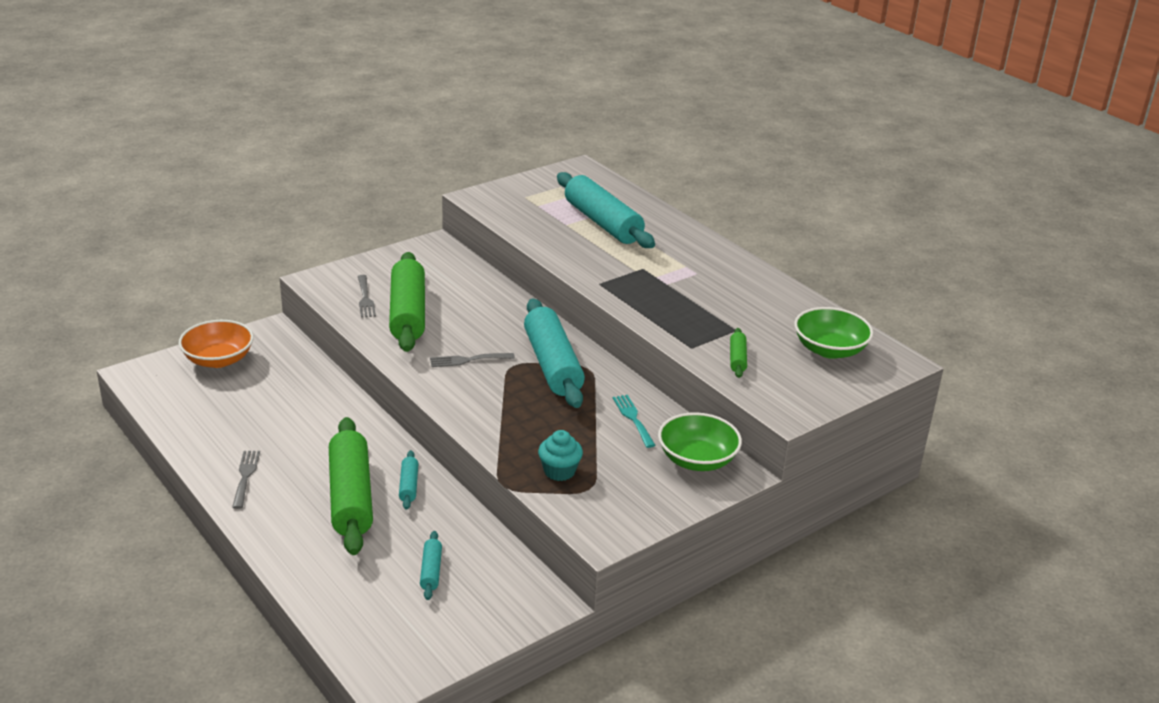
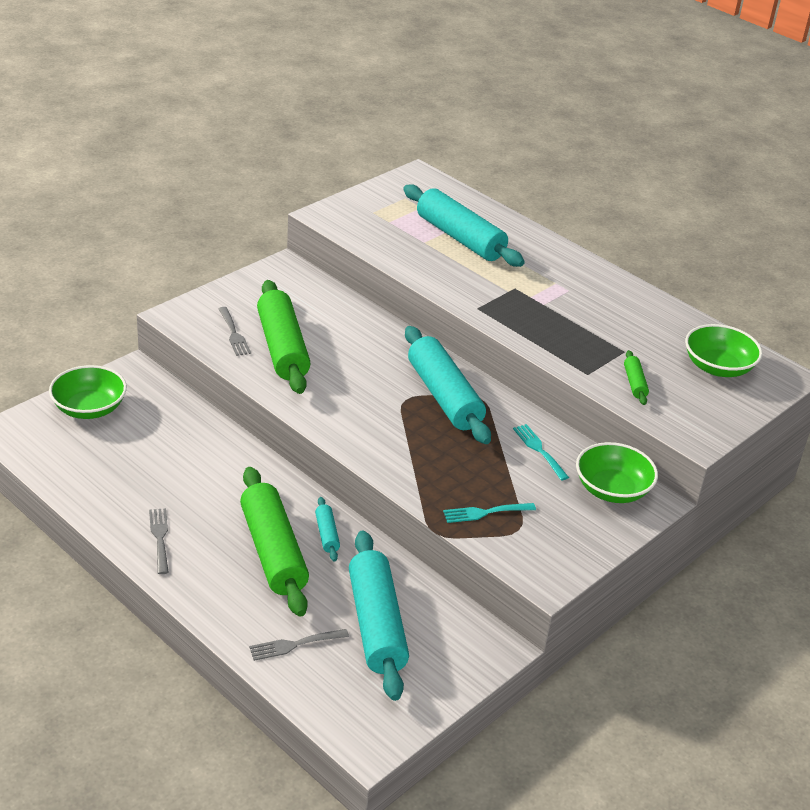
camera: 10 degrees left, 5 degrees up
(218, 359) = (89, 408): orange bowl -> green bowl
(431, 571) = (376, 624): turquoise rolling pin -> turquoise rolling pin, size x2.29
(468, 360) = (359, 397): grey fork -> grey fork (294, 645)
(559, 471) = (485, 513): turquoise cupcake -> turquoise fork

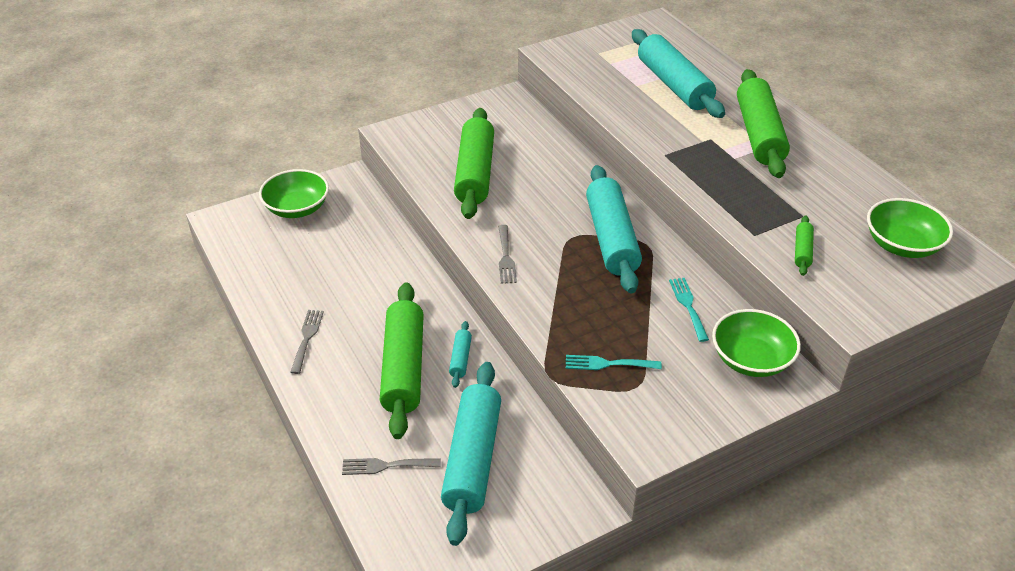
camera: 20 degrees right, 5 degrees up
(234, 334) = (436, 155): grey fork -> grey fork (506, 257)
(558, 279) = (759, 134): none -> green rolling pin

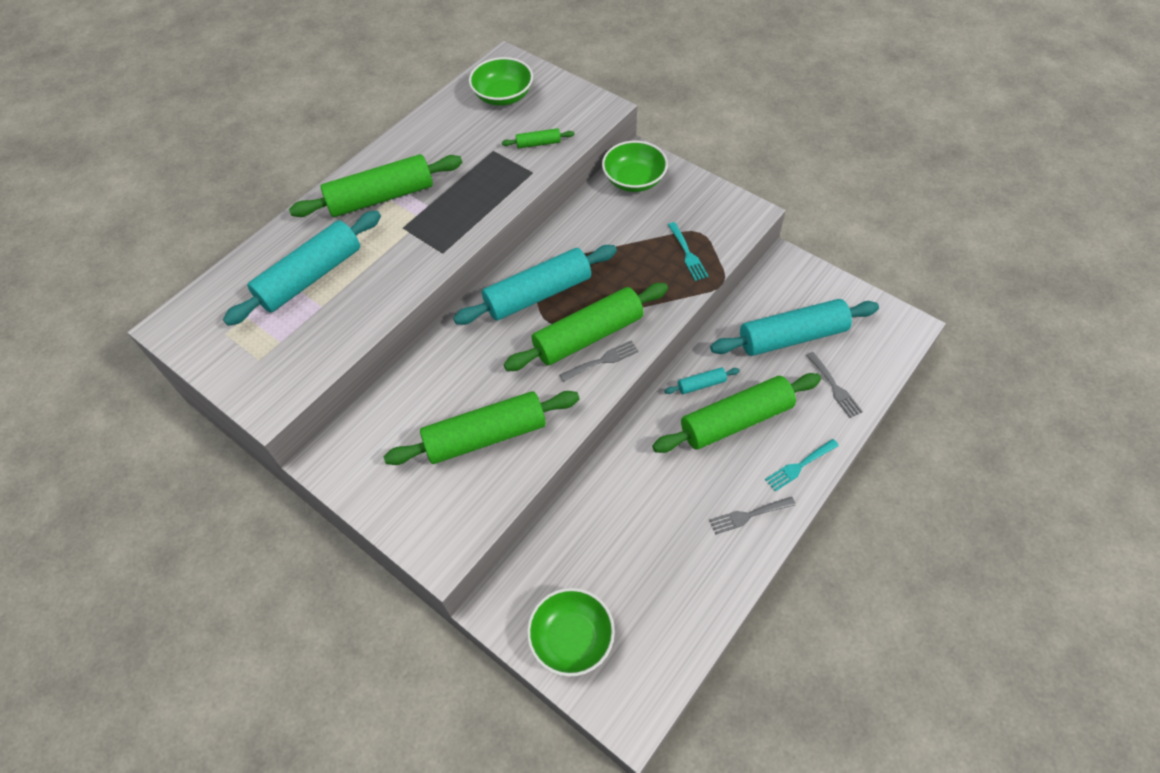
camera: 110 degrees left, 15 degrees up
(540, 257) = (588, 336): none -> green rolling pin
(688, 306) = (597, 225): turquoise fork -> turquoise fork (799, 466)

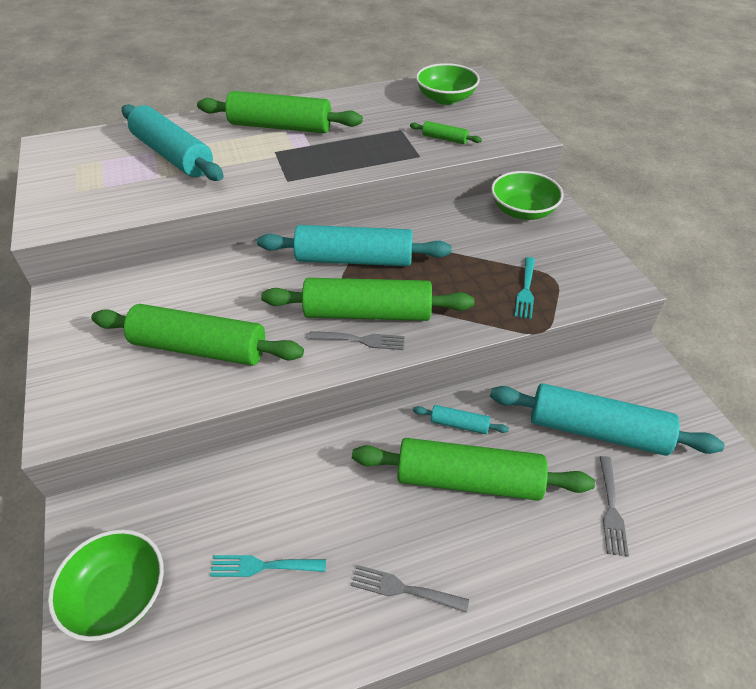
camera: 30 degrees right, 10 degrees down
(310, 277) = (173, 155): turquoise rolling pin -> turquoise rolling pin turned 60 degrees clockwise
(799, 466) = (504, 571): turquoise fork -> turquoise fork (262, 566)

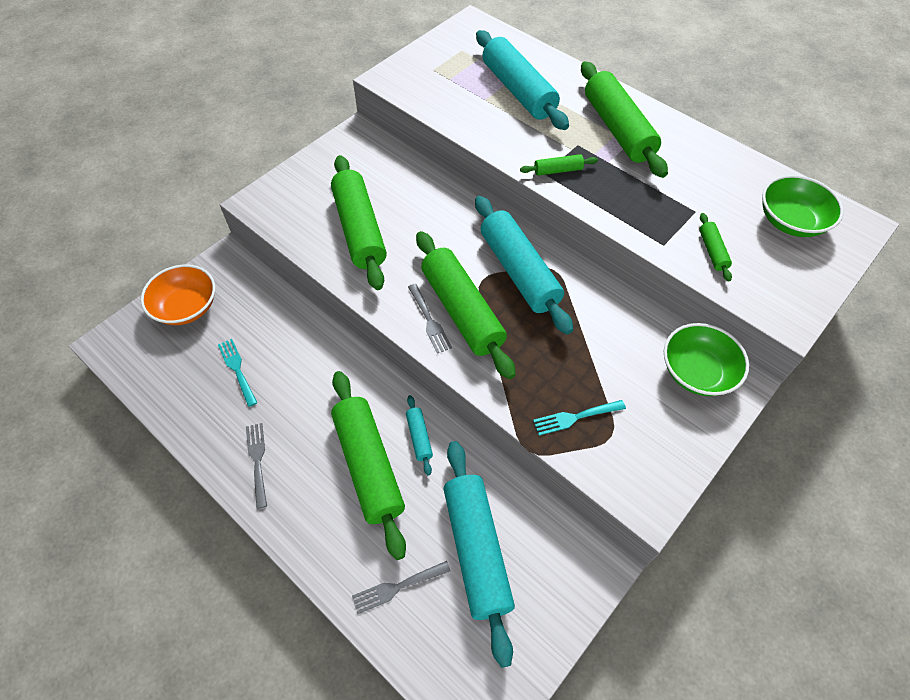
camera: 60 degrees right, 10 degrees up
(118, 595) = (186, 307): green bowl -> orange bowl
(173, 155) = (518, 91): turquoise rolling pin -> turquoise rolling pin turned 45 degrees counterclockwise
(291, 172) = (558, 170): none -> green rolling pin

